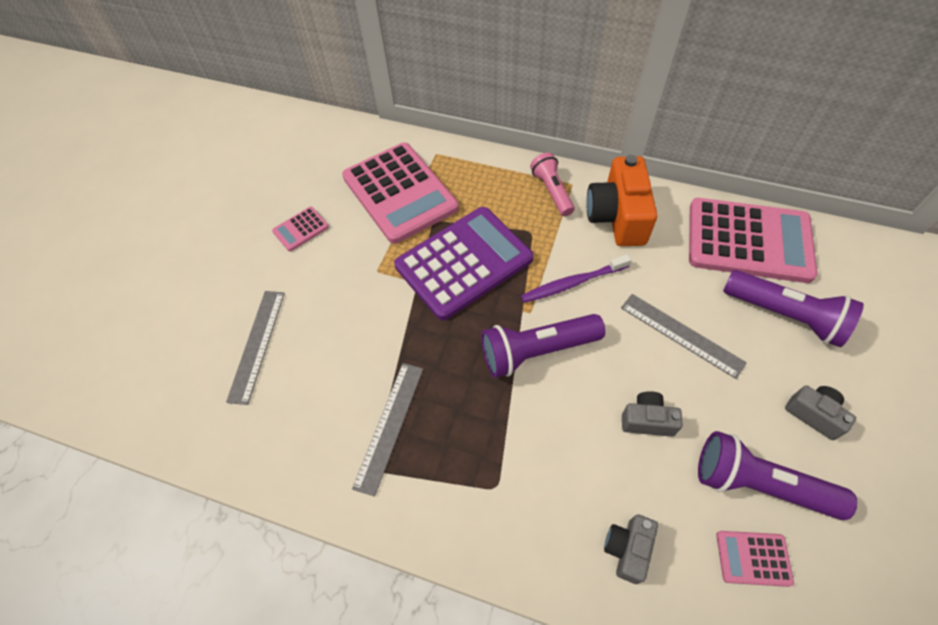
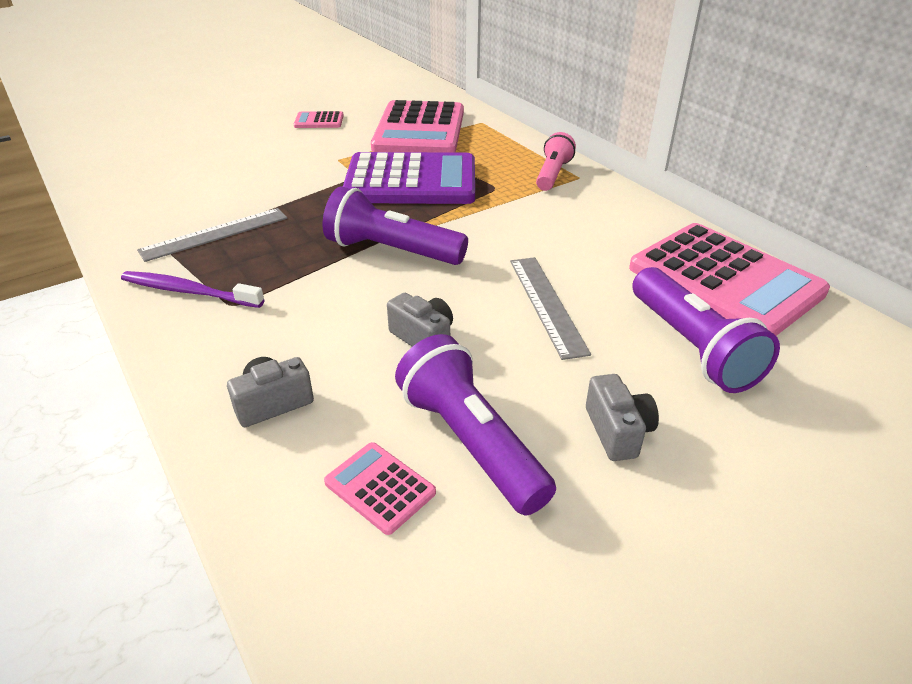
camera: 35 degrees right, 20 degrees down
(257, 345) = (200, 158): grey ruler -> none
(572, 283) = (487, 229): purple toothbrush -> purple toothbrush (189, 291)
(617, 217) = (595, 211): orange camera -> none

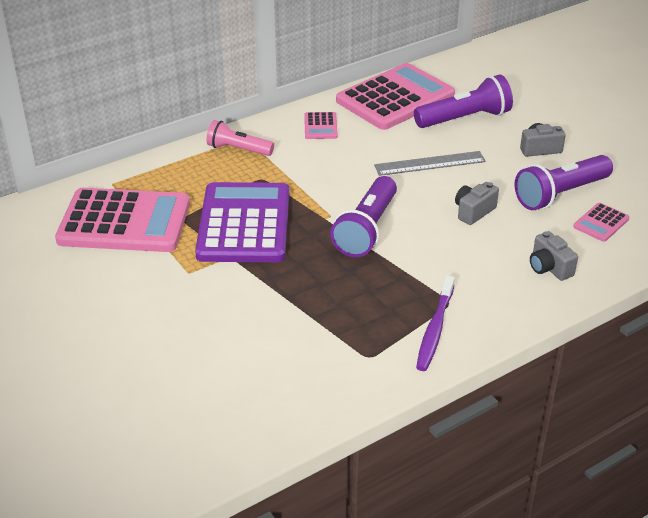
camera: 90 degrees left, 0 degrees up
(215, 234) = (342, 332): grey ruler -> none
(319, 121) = (79, 296): pink calculator -> pink calculator (320, 126)

